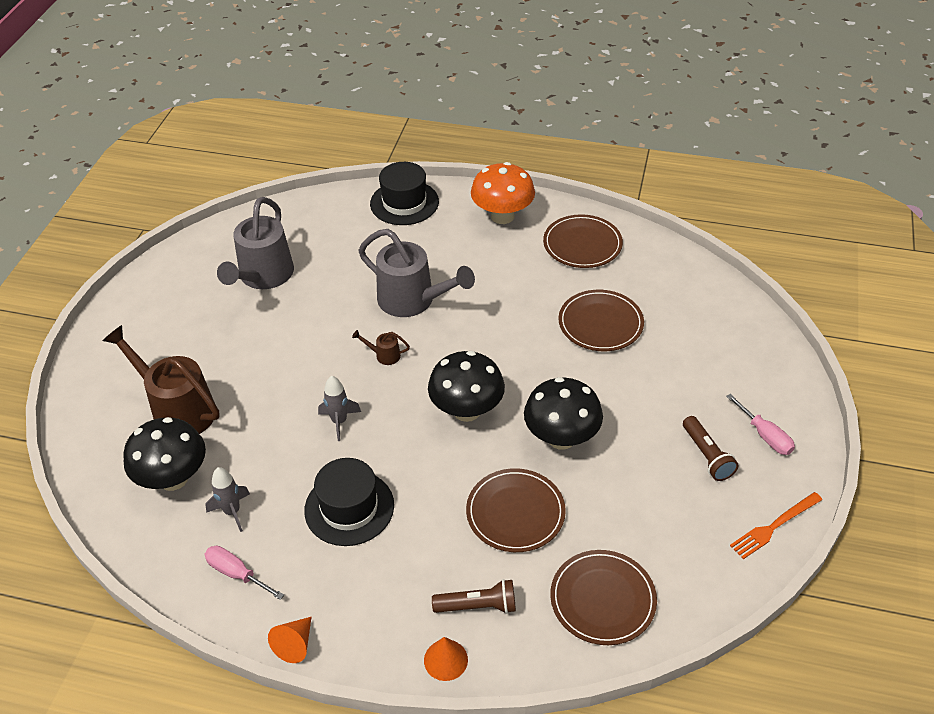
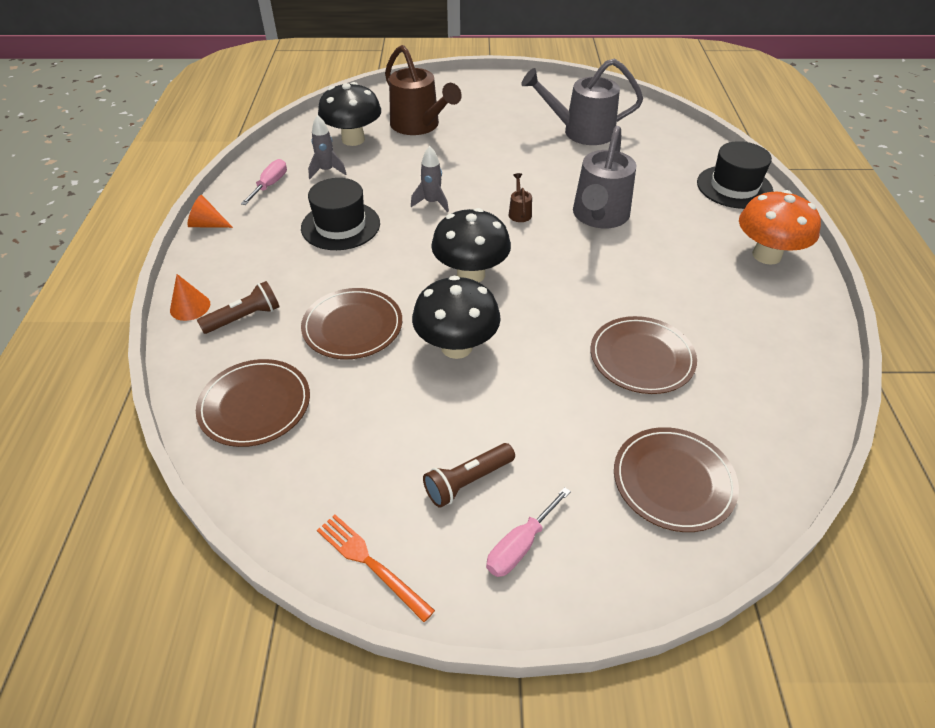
camera: 75 degrees right, 0 degrees up
(177, 409) = (419, 126): brown watering can -> brown watering can turned 120 degrees clockwise
(478, 606) = (244, 318): brown flashlight -> brown flashlight turned 105 degrees counterclockwise
(582, 244) = (767, 325): brown plate -> brown plate (673, 481)

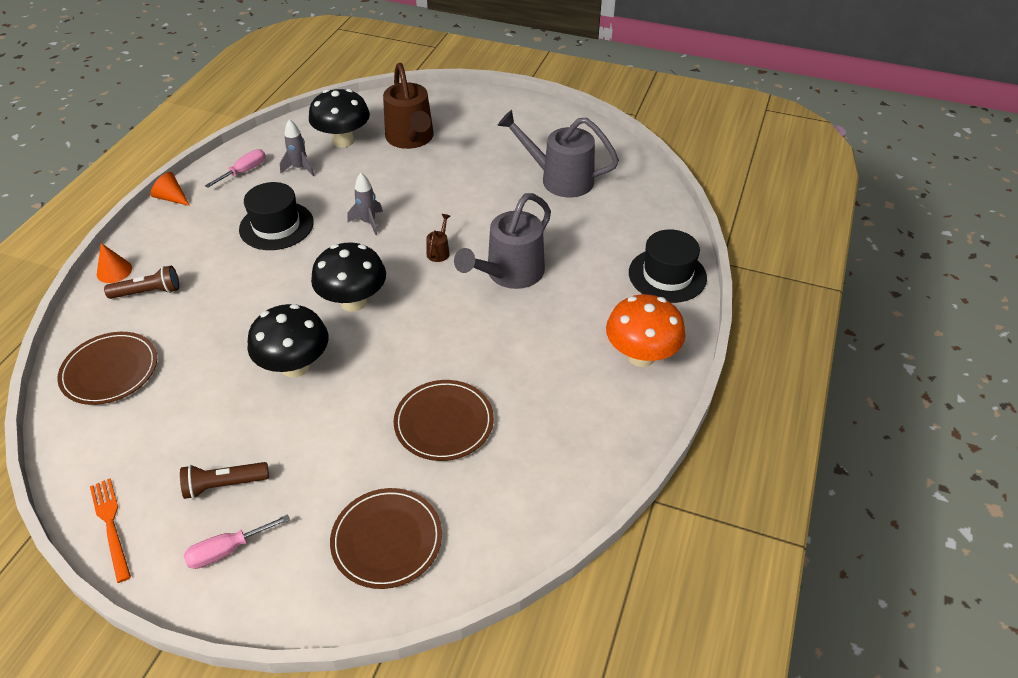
camera: 20 degrees right, 0 degrees up
(352, 326) = (225, 323): brown plate -> none

